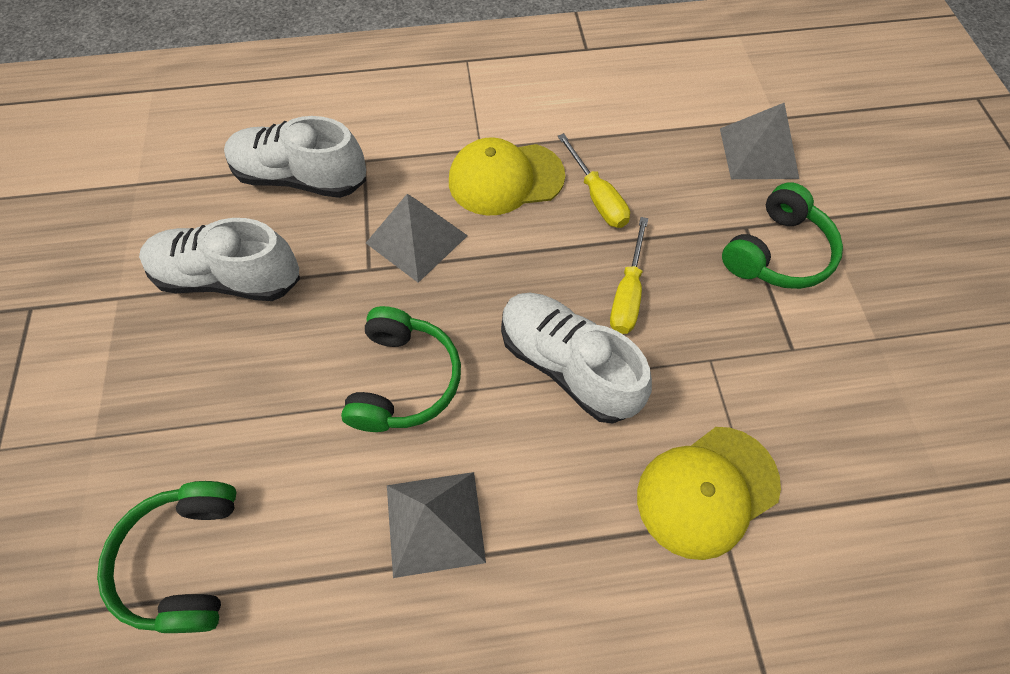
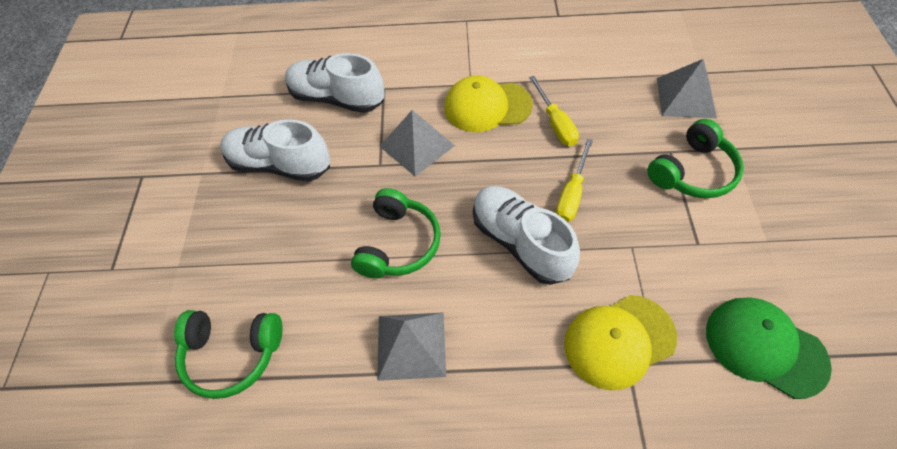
camera: 10 degrees right, 5 degrees down
(185, 560) = (232, 354): green headphones -> green headphones turned 90 degrees counterclockwise
(888, 482) = (765, 347): none -> green cap

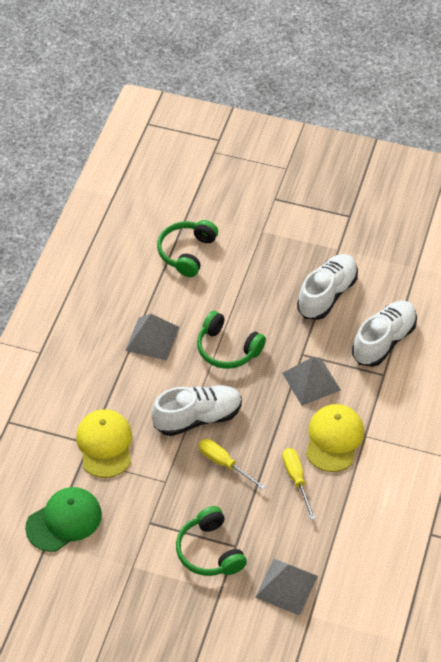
camera: 105 degrees right, 5 degrees down
(555, 123) = (296, 479): yellow screwdriver -> yellow screwdriver turned 75 degrees clockwise

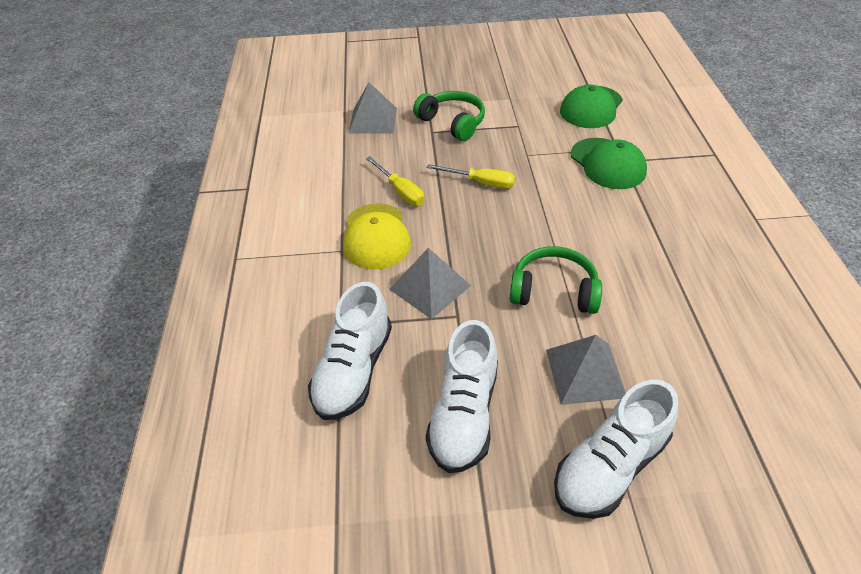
camera: 160 degrees right, 5 degrees down
(105, 444) = (607, 164): yellow cap -> green cap
(152, 338) = (651, 273): grey pyramid -> grey pyramid (585, 373)
(187, 252) = (711, 408): green headphones -> none
(197, 418) = (535, 211): white shoe -> white shoe (610, 466)

